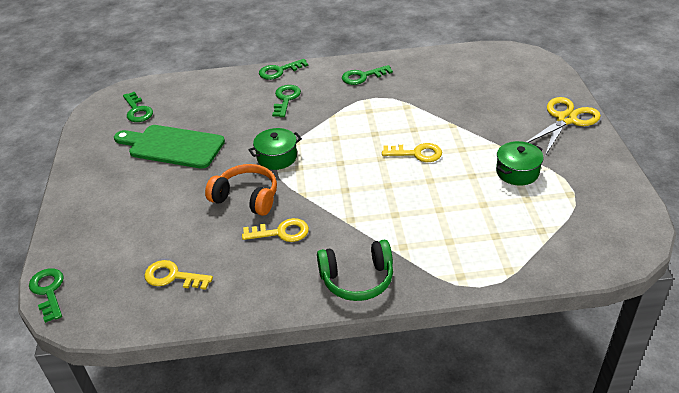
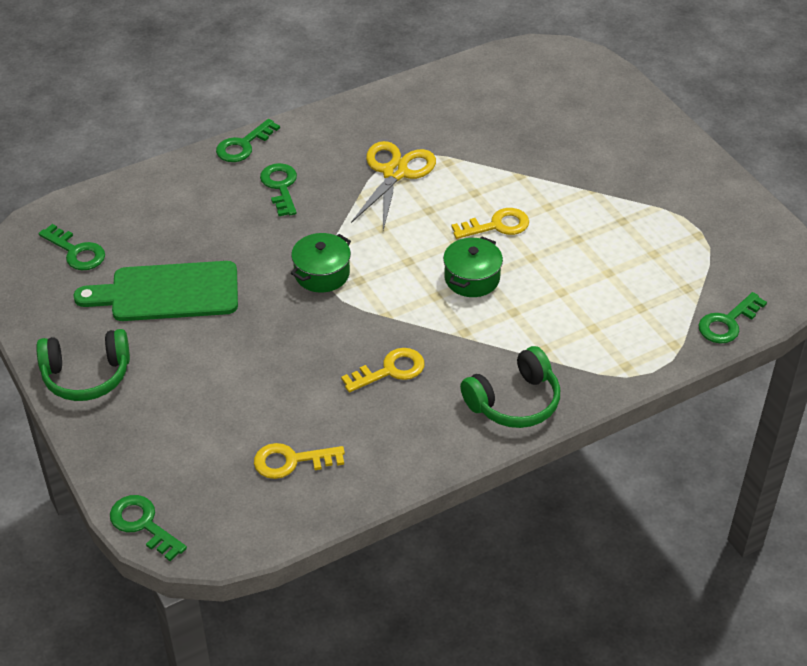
camera: 25 degrees left, 5 degrees up
(88, 184) = (86, 376): none -> green headphones
(246, 197) = (317, 337): orange headphones -> none
(362, 77) = (365, 130): green key -> green key (727, 323)
(517, 172) = (627, 221): green pot -> green pot (472, 278)
(566, 119) = (651, 137): yellow scissors -> yellow scissors (395, 173)

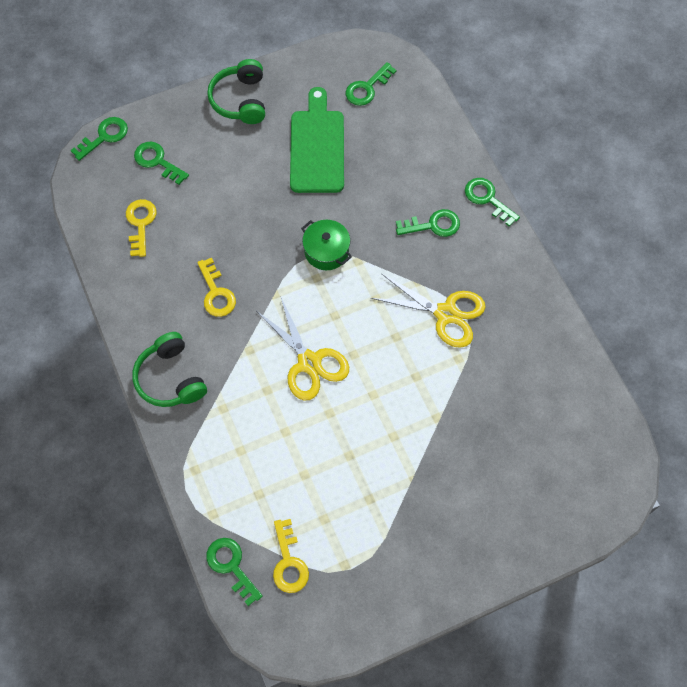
camera: 95 degrees right, 20 degrees up
(188, 456) = (157, 161): none -> green key
(472, 278) = (309, 362): green pot -> yellow scissors
(497, 225) = (372, 390): yellow key -> yellow key (289, 562)

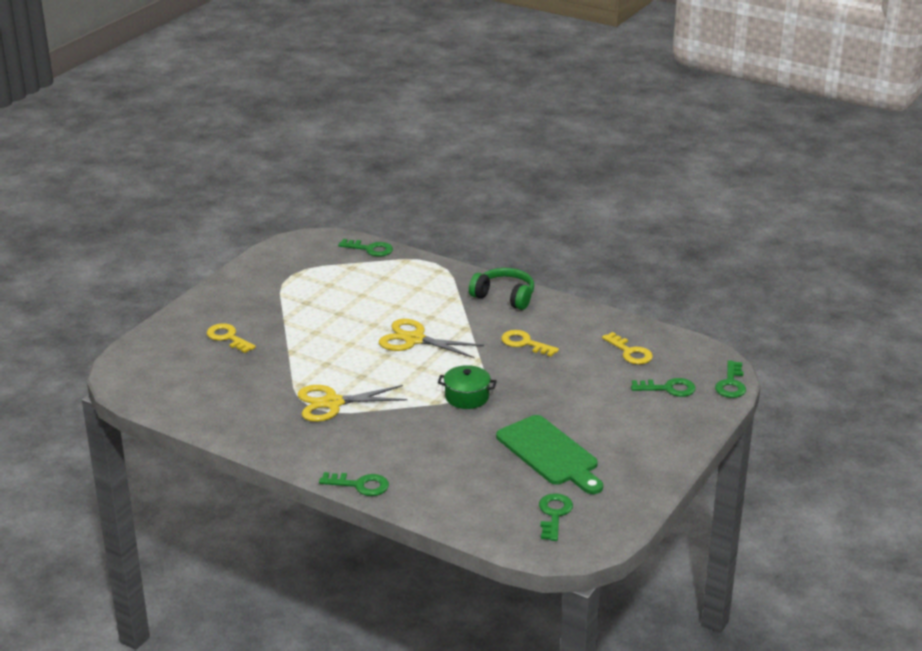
camera: 145 degrees right, 35 degrees down
(240, 100) = (656, 454): green headphones -> none
(289, 562) = (334, 262): yellow key -> yellow key (227, 337)
(433, 225) = (393, 448): green key -> none

